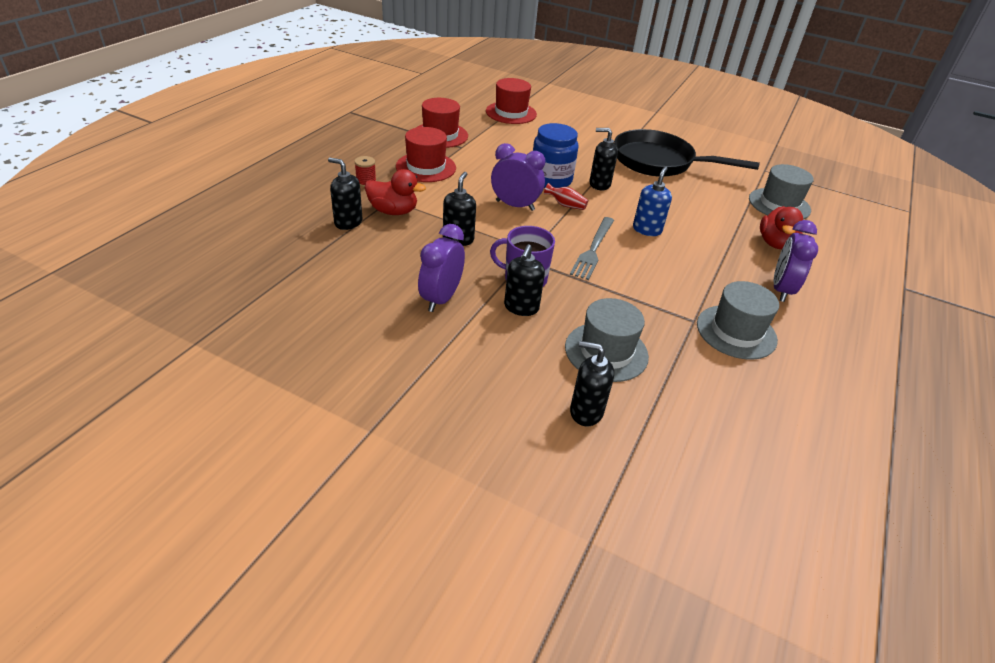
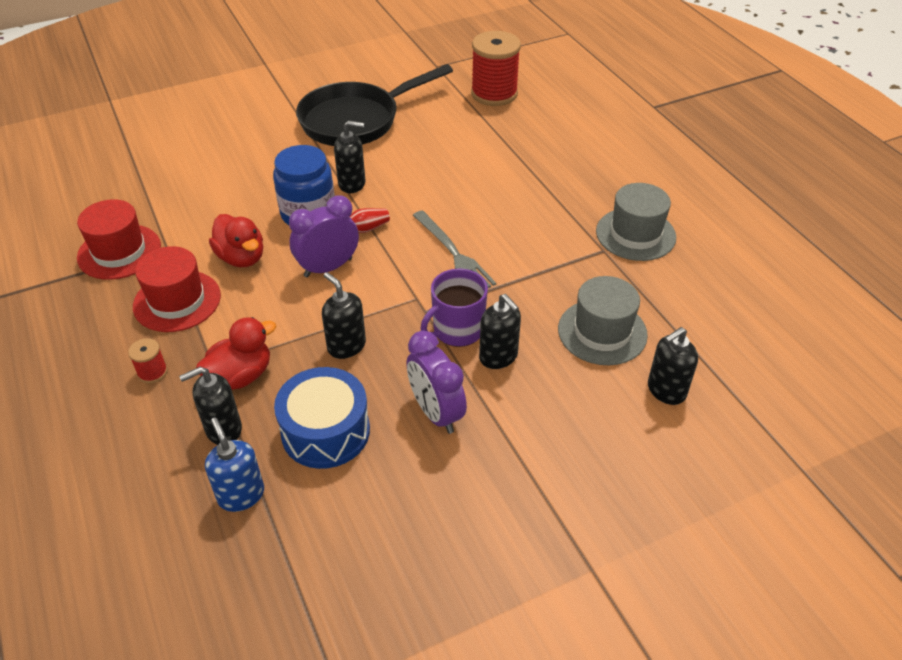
camera: 50 degrees left, 5 degrees up
(382, 259) = (325, 431): none -> blue drum
(511, 113) = (139, 167): red hat -> none
(599, 184) = (352, 184): black soap dispenser -> black soap dispenser turned 135 degrees counterclockwise
(647, 230) = (456, 198): blue soap dispenser -> blue soap dispenser (241, 495)
(775, 243) = (544, 134): red duck -> red duck (241, 258)
(779, 204) = (494, 94): grey hat -> red spool
(781, 289) = (605, 172): purple clock -> none

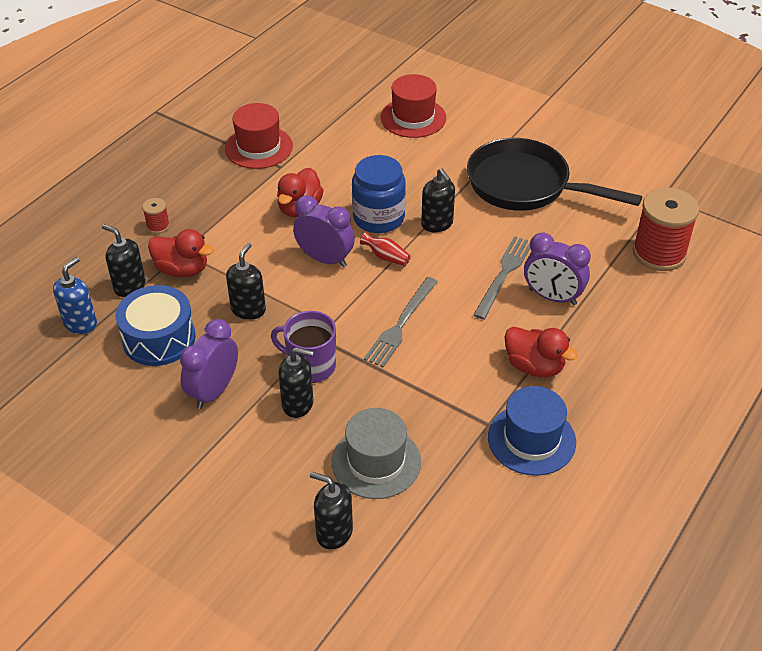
camera: 60 degrees right, 0 degrees up
(177, 301) = (231, 201): red hat -> red hat (413, 118)
(447, 174) = (503, 275): none -> grey fork
(494, 161) = (552, 297): none -> purple clock
(498, 357) = (298, 404): black soap dispenser -> black soap dispenser turned 105 degrees counterclockwise
(561, 201) = (534, 366): none -> red duck
(635, 234) = (531, 439): grey hat -> blue hat

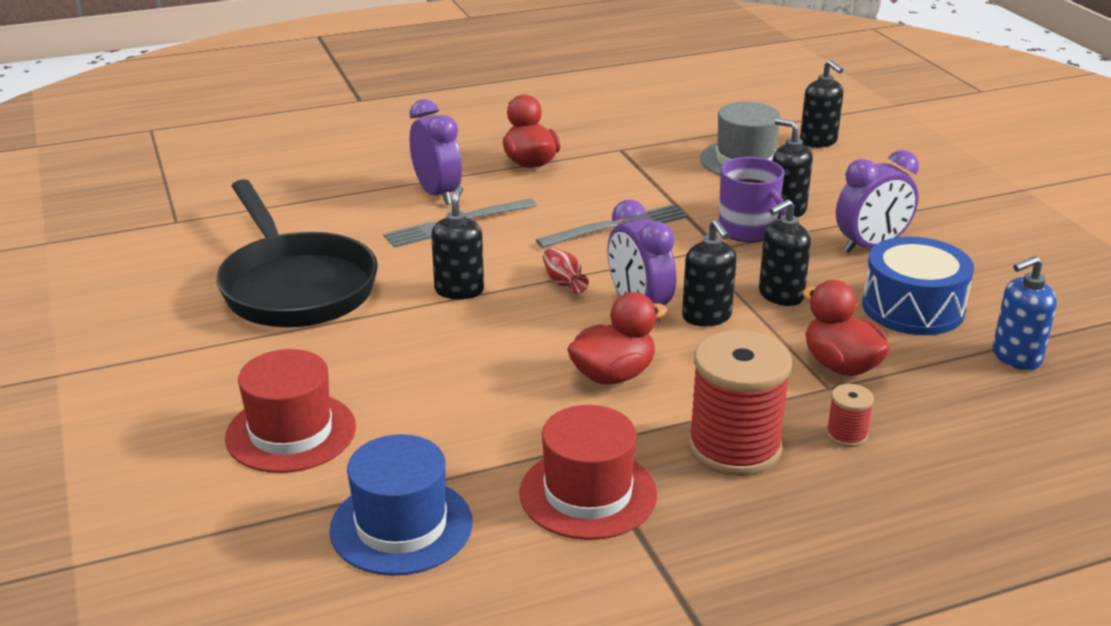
camera: 145 degrees left, 15 degrees down
(129, 286) = (928, 374): black soap dispenser -> black soap dispenser (707, 317)
(378, 218) = (521, 324): blue jar -> none
(531, 439) = (596, 132): blue hat -> blue hat (401, 526)
(659, 253) = (278, 185): red spool -> red spool (734, 448)

